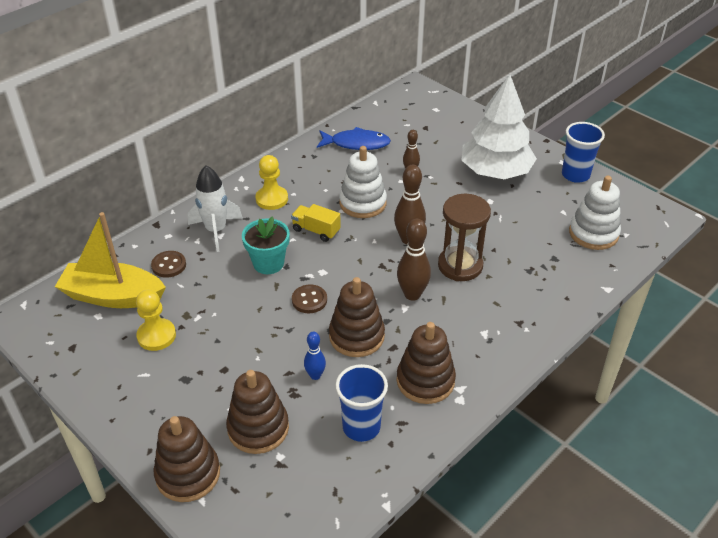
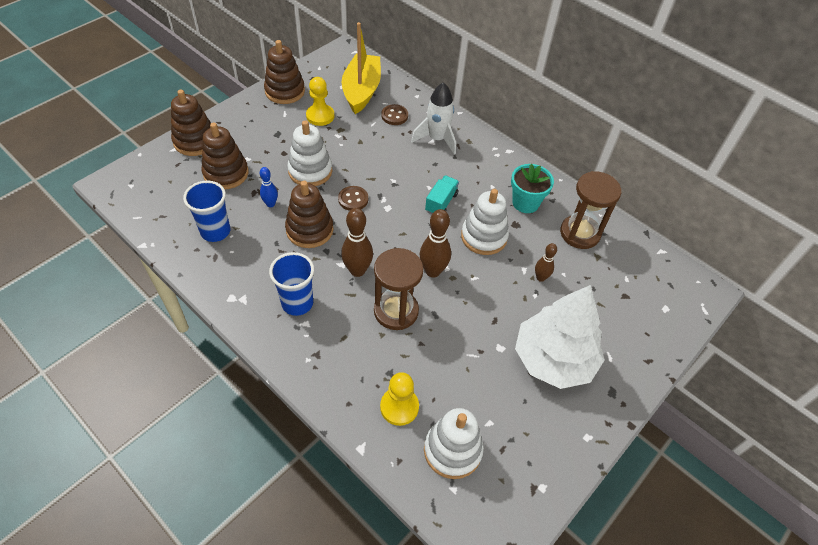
camera: 85 degrees right, 10 degrees up
(260, 340) = (310, 171): none -> white stacking toy
(268, 263) = (397, 172): turquoise flower pot -> turquoise flower pot (525, 203)
(272, 199) = (482, 172): yellow pawn -> yellow pawn (399, 407)
(316, 230) = (441, 203): yellow truck -> turquoise truck
(356, 144) = (580, 233): blue fish -> brown hourglass
(425, 381) = (255, 274): brown stacking toy -> brown stacking toy (285, 91)
(575, 175) = (563, 449): blue cup -> blue cup (297, 303)

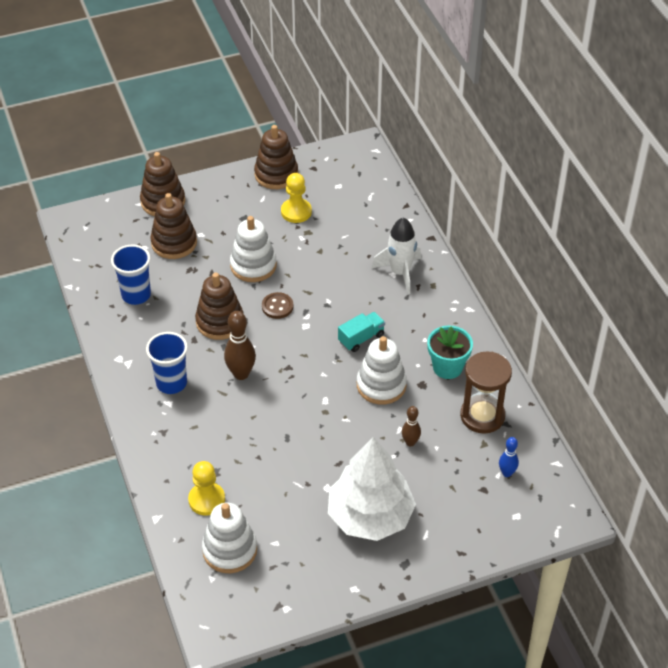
camera: 30 degrees right, 5 degrees down
(270, 204) = (198, 286): blue bowling pin -> blue bowling pin (507, 473)
(361, 91) = (355, 197): yellow boat -> none
(394, 116) = (372, 234): brown button -> none
(396, 311) = (253, 422): brown hourglass -> none
(433, 271) = (310, 399): brown bowling pin -> none

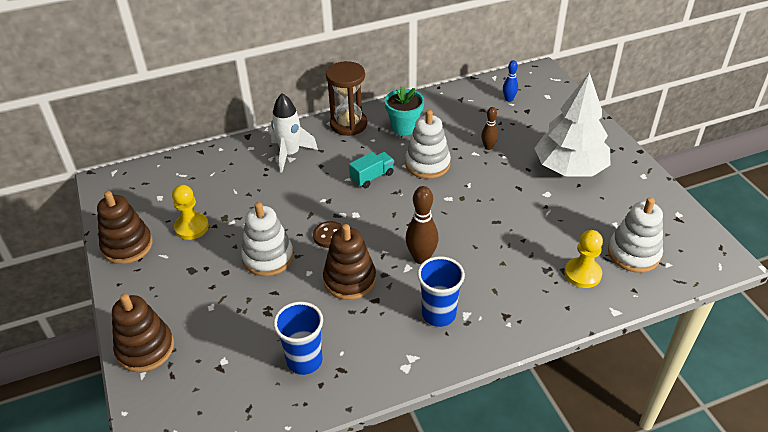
camera: 90 degrees left, 5 degrees down
(174, 243) = (221, 331): brown stacking toy -> none
(361, 338) = (372, 177): turquoise truck -> turquoise truck turned 90 degrees clockwise
(482, 416) = (454, 110): brown hourglass -> brown hourglass (348, 124)

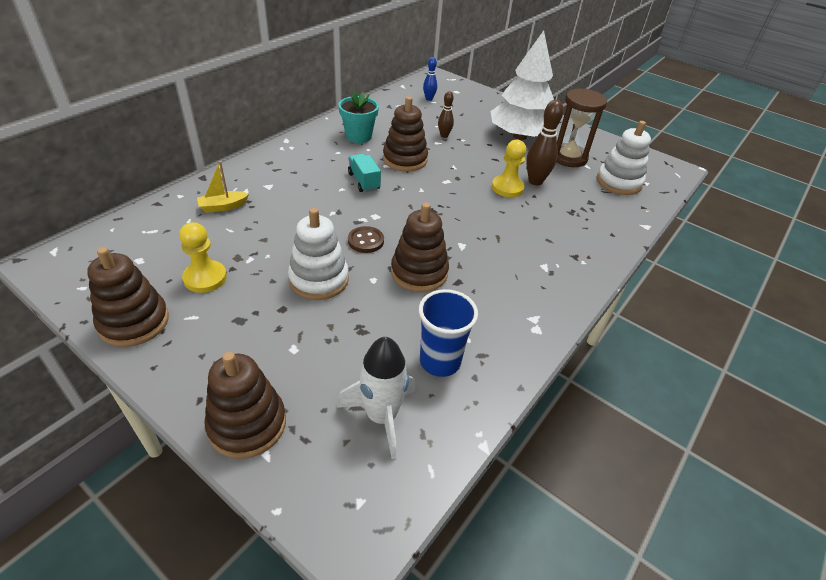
camera: 35 degrees left, 0 degrees up
(244, 168) = (223, 206): none -> yellow boat
(290, 154) = (264, 182): white rocket -> white rocket (381, 417)
(348, 124) = (303, 145): brown hourglass -> brown hourglass (568, 157)
(372, 177) = (364, 181): turquoise truck -> turquoise truck turned 45 degrees counterclockwise
(421, 258) = (467, 234): brown bowling pin -> brown bowling pin (535, 181)
(427, 164) = (405, 159): white stacking toy -> brown stacking toy
(438, 314) = (523, 274): blue cup -> none
(582, 274) = (599, 207): yellow pawn -> yellow pawn (507, 188)

